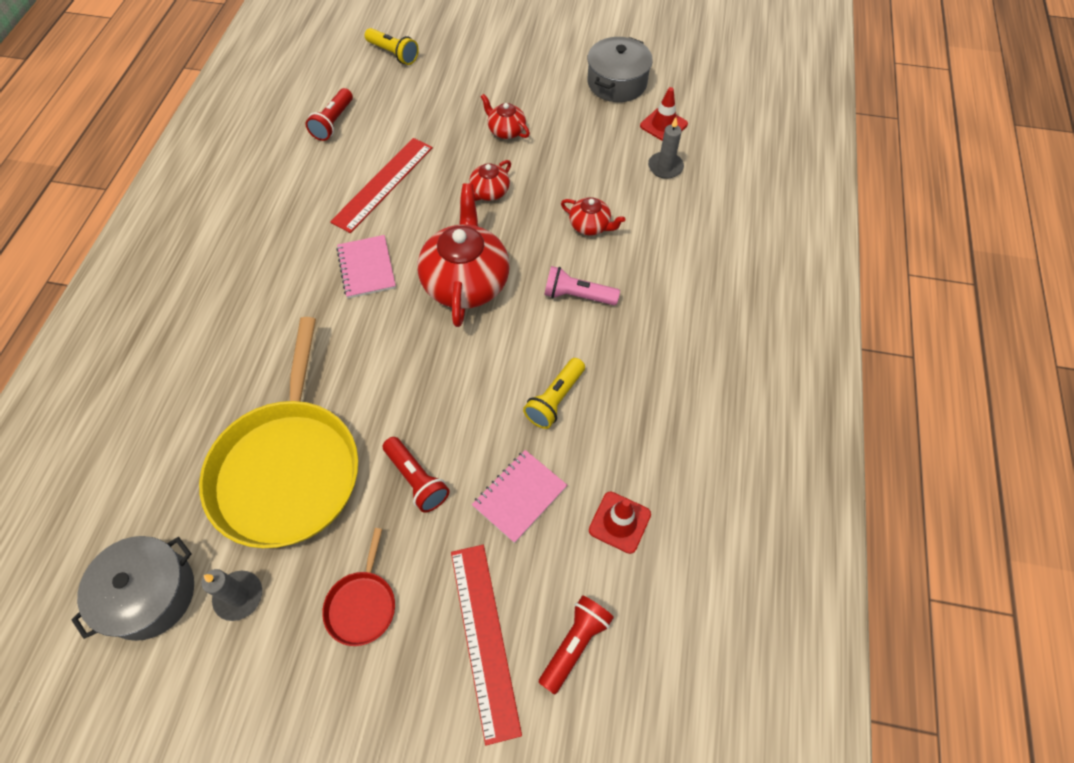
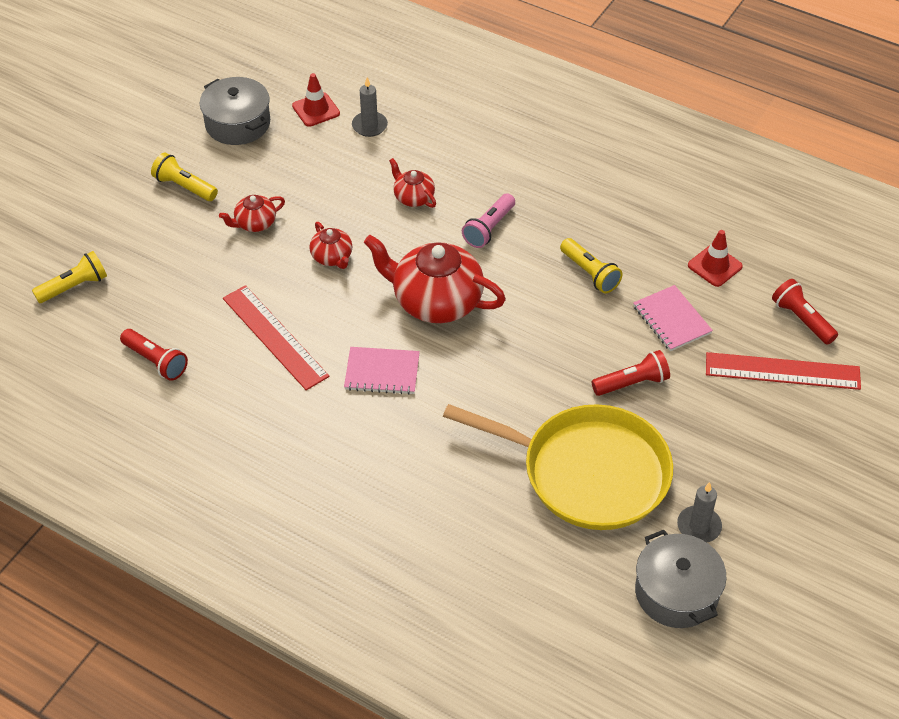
camera: 70 degrees left, 10 degrees down
(362, 604) = (732, 442): red pan -> none
(527, 76) = (184, 186): none -> yellow flashlight
(590, 226) = (413, 197): red teapot -> red teapot turned 90 degrees counterclockwise

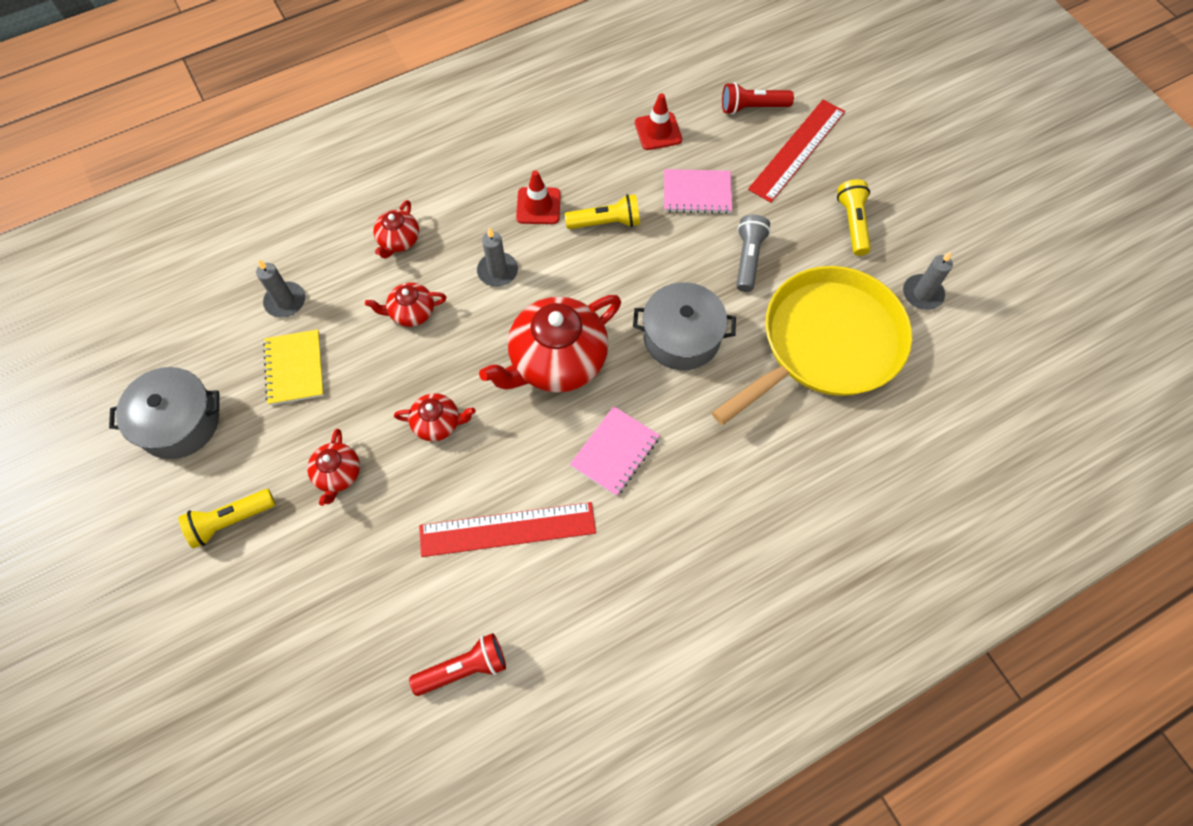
camera: 60 degrees left, 15 degrees up
(74, 286) = (293, 712): yellow flashlight -> yellow flashlight (852, 223)
(316, 110) = (222, 338): red traffic cone -> red traffic cone (538, 206)
(320, 159) = (295, 368): none -> yellow notebook
(470, 159) = (398, 240): none -> red teapot
(489, 229) = (497, 271): pink flashlight -> grey candle
(632, 383) = (748, 258): red flashlight -> grey flashlight
(676, 592) = (980, 346): grey pot -> grey pot (681, 337)

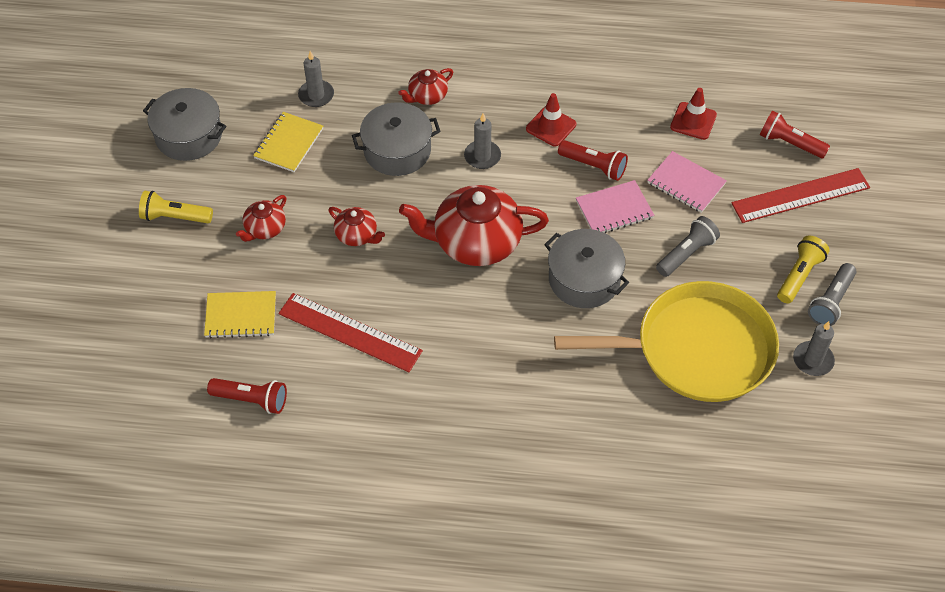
camera: 35 degrees right, 10 degrees down
(384, 584) = (241, 316): none -> yellow notebook
(411, 312) = (397, 150): red teapot -> grey pot
(606, 222) = (594, 166): yellow flashlight -> red flashlight
(615, 452) = (467, 328): pink notebook -> pink notebook (614, 209)
(894, 232) = (830, 302): none -> grey flashlight

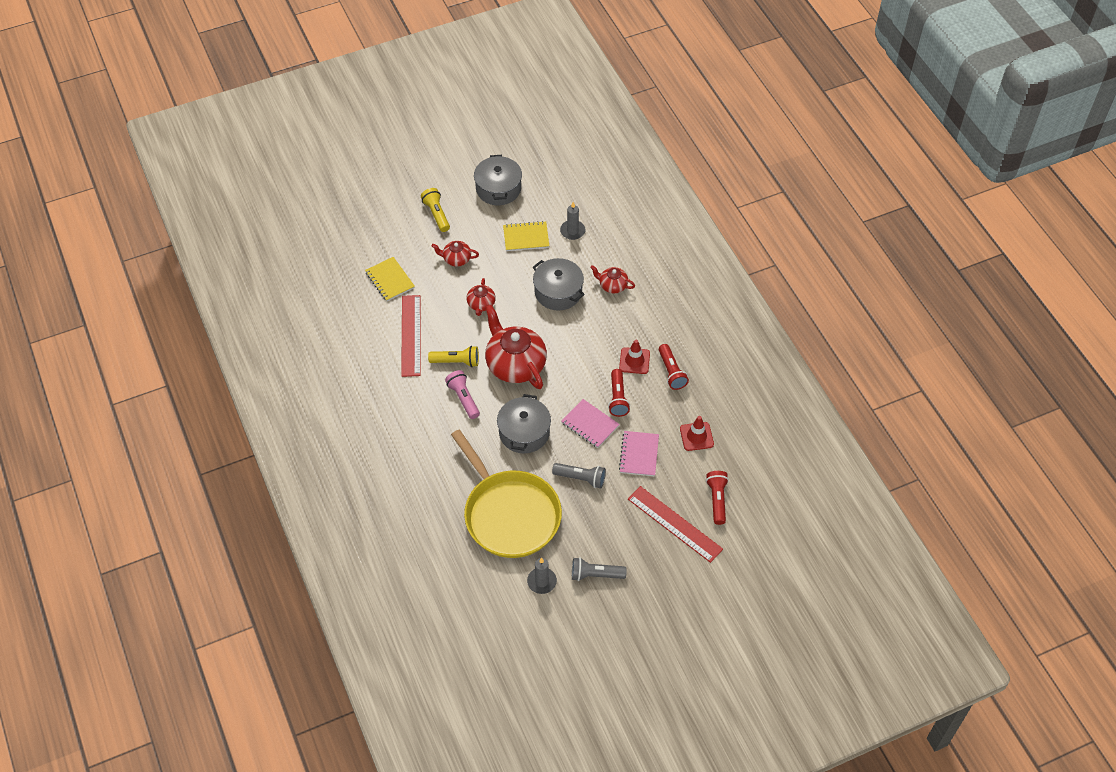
camera: 60 degrees right, 0 degrees up
(252, 400) = (339, 314): red flashlight -> red flashlight (671, 372)
(482, 156) = (584, 336): grey candle -> none
(490, 319) = (463, 398): none -> pink flashlight
(799, 275) = (605, 548): yellow flashlight -> yellow flashlight (456, 362)

